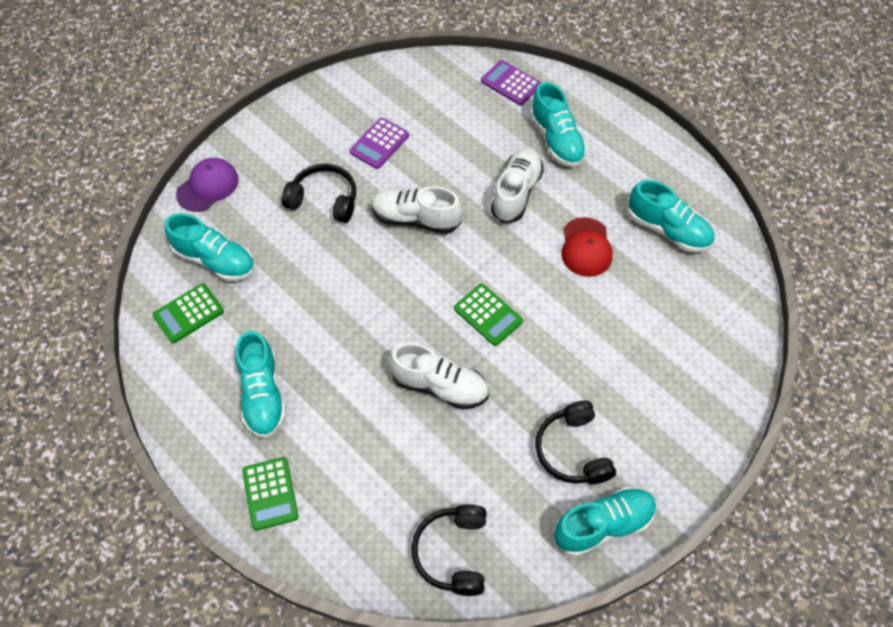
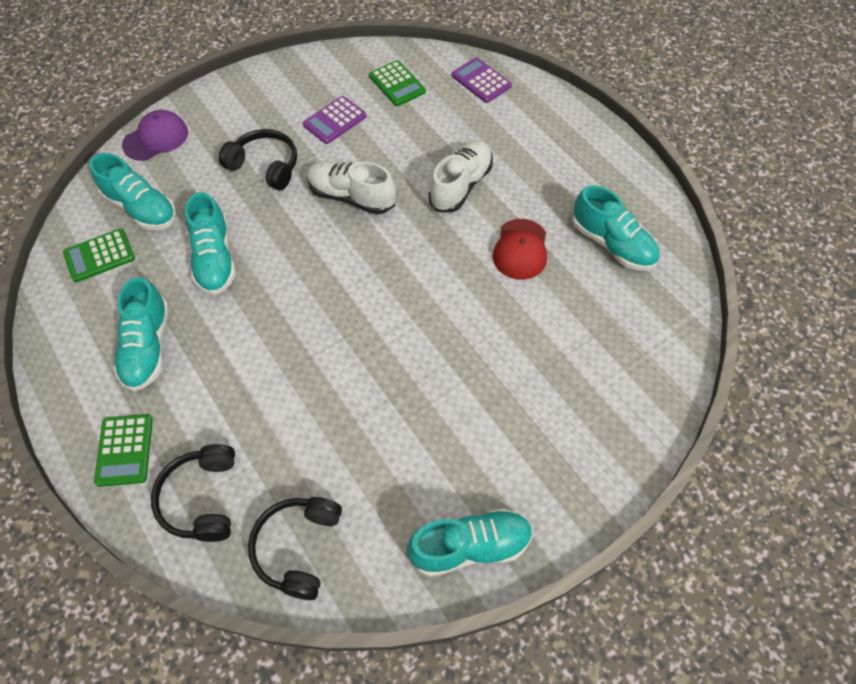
camera: 10 degrees right, 0 degrees up
(440, 386) = (331, 367): white shoe -> none
(488, 315) = (400, 302): green calculator -> green calculator (397, 84)
(556, 140) = (515, 140): turquoise shoe -> turquoise shoe (215, 259)
(573, 450) = (456, 459): black headphones -> black headphones (202, 498)

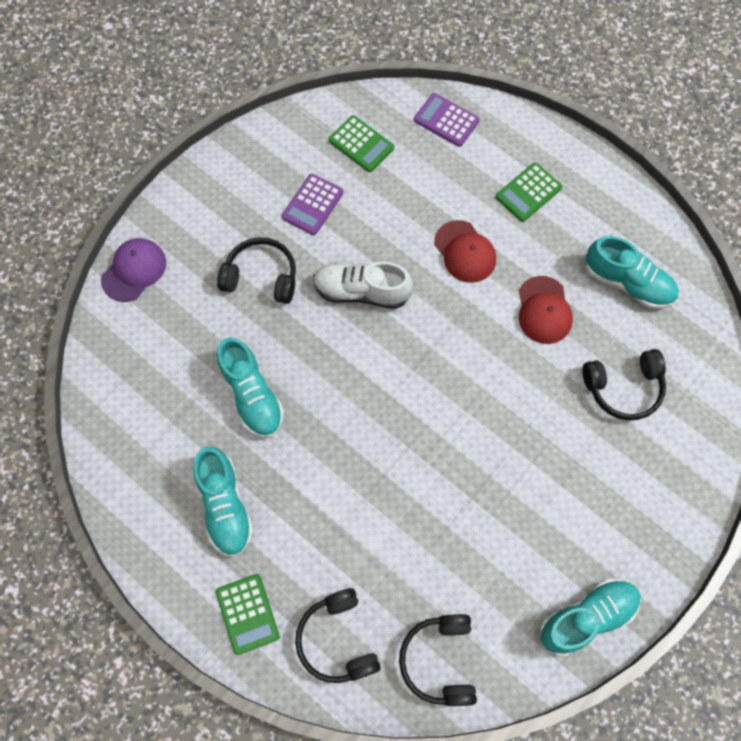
camera: 15 degrees left, 10 degrees up
(99, 256) = (135, 421): green calculator -> green calculator (528, 192)
(141, 208) = (154, 357): turquoise shoe -> none
(461, 185) = (465, 252): white shoe -> red cap
(579, 335) = (623, 388): none -> black headphones

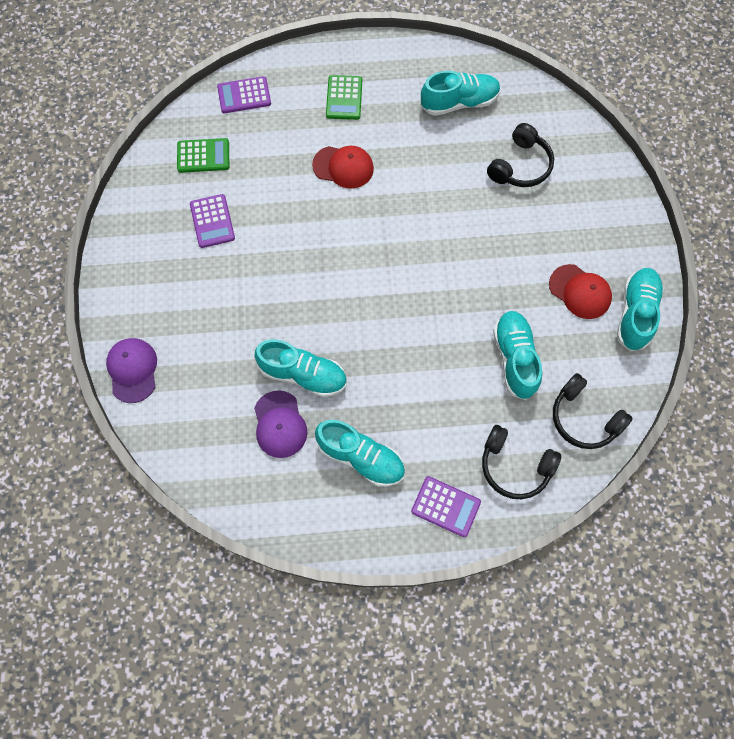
camera: 45 degrees left, 0 degrees up
(193, 418) = (280, 424): none -> purple cap
(247, 614) = (445, 506): green calculator -> purple calculator
(261, 277) = (227, 296): black headphones -> none
(361, 291) = (304, 247): white shoe -> none
(435, 550) = (514, 358): none -> turquoise shoe
(544, 310) = (428, 161): red cap -> red cap (580, 292)

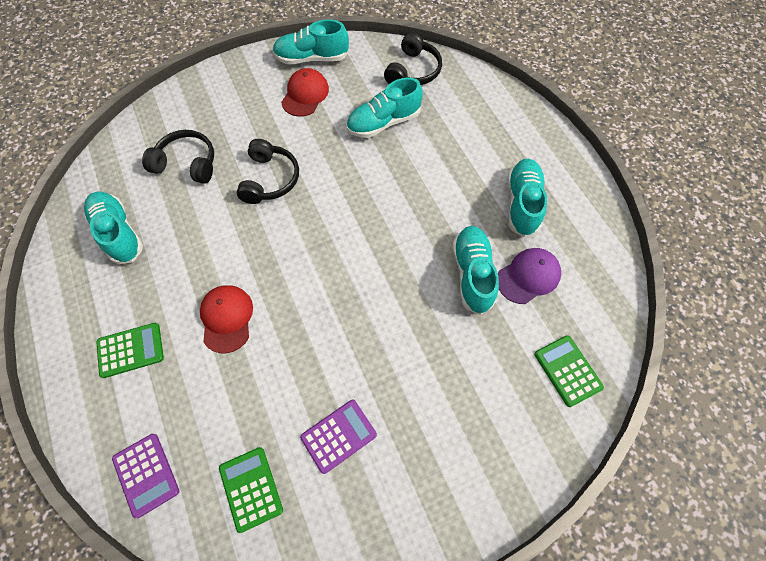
camera: 110 degrees left, 5 degrees down
(132, 370) = (549, 444): purple cap -> none
(180, 415) = (567, 370): none -> green calculator
(445, 506) = (527, 136): purple calculator -> none
(514, 466) = (472, 102): black headphones -> black headphones (270, 179)

